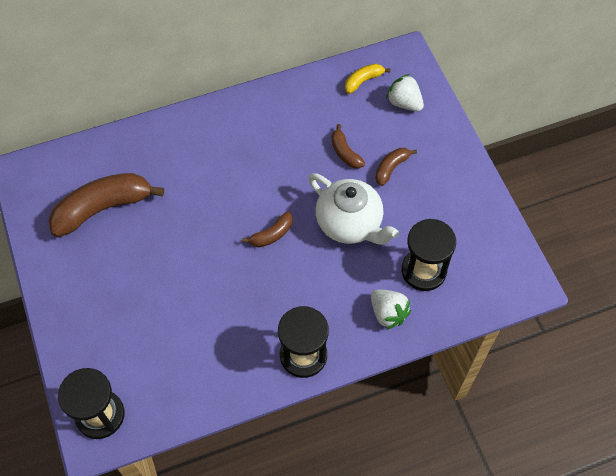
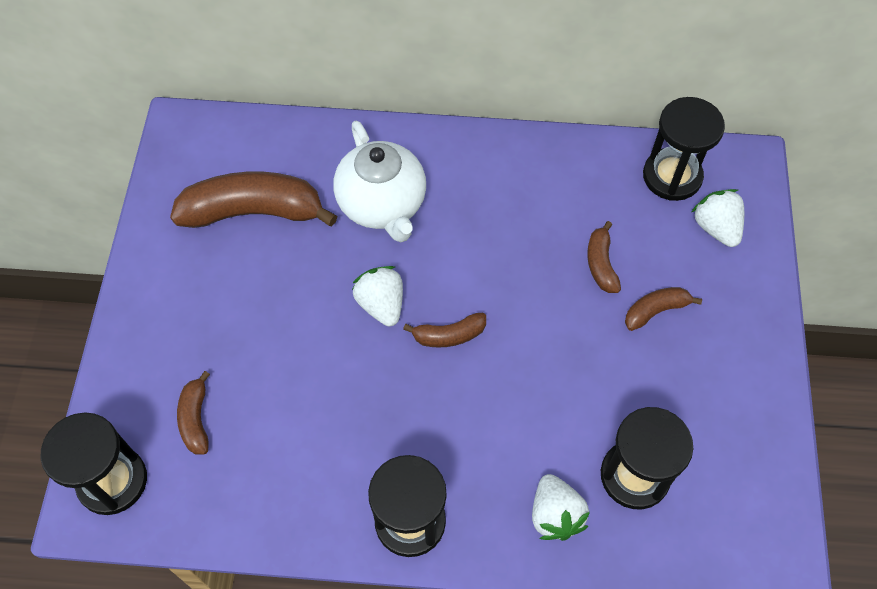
camera: 25 degrees right, 0 degrees up
(135, 354) = (196, 419): none -> brown banana
(219, 233) = (381, 304): none -> white strawberry
(350, 223) = (561, 364): white teapot -> white teapot (382, 205)
(363, 81) = (672, 176): yellow banana -> black hourglass

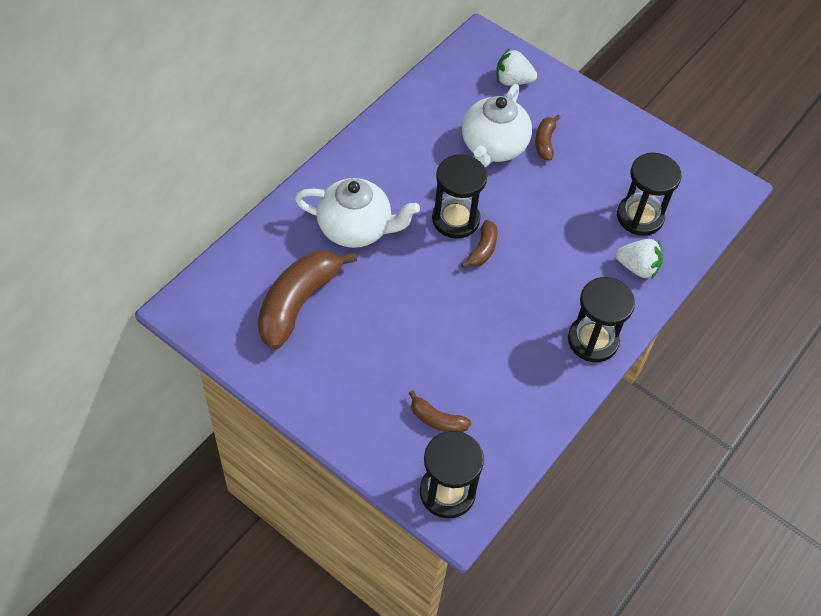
camera: 60 degrees left, 5 degrees down
(381, 304) = (432, 272): white strawberry -> none
(601, 264) = (493, 147): brown banana -> white teapot
(672, 176) = (461, 77): black hourglass -> black hourglass (455, 219)

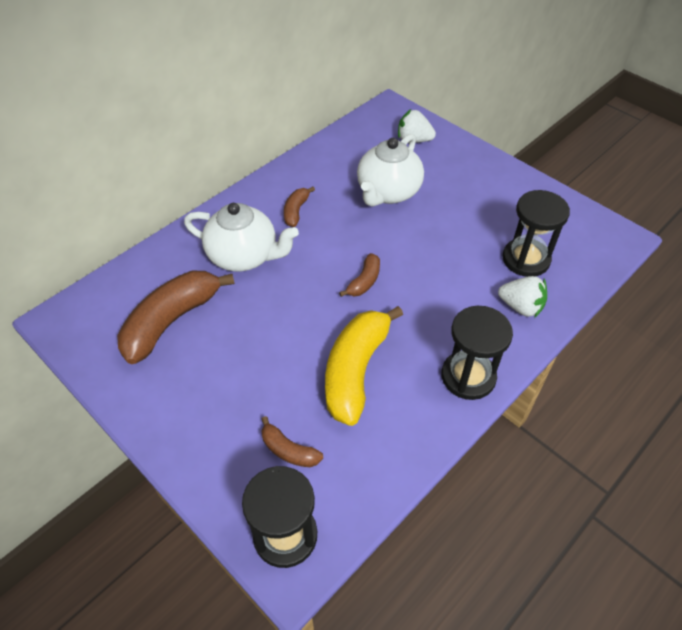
camera: 10 degrees right, 5 degrees down
(455, 219) = (342, 252): black hourglass -> none
(487, 341) = (355, 370): none -> yellow banana
(545, 142) = (437, 190): brown banana -> brown banana (296, 211)

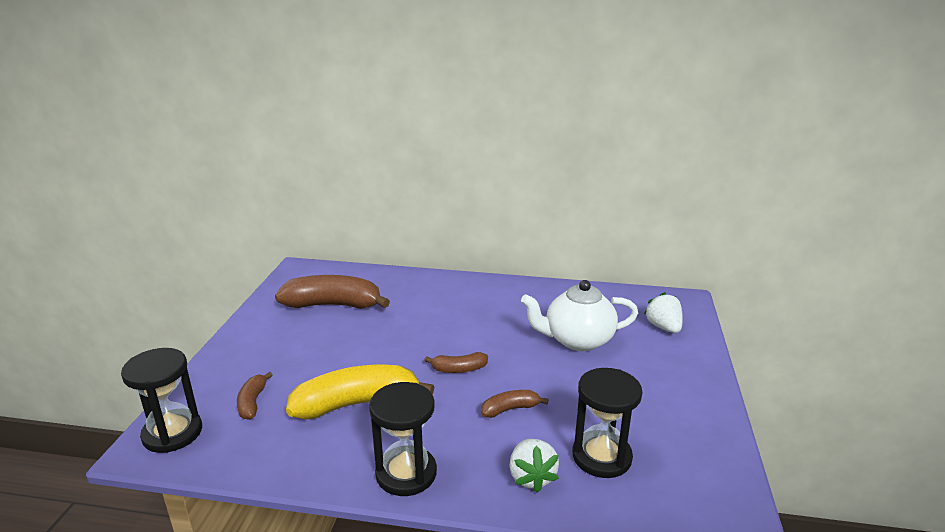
camera: 55 degrees right, 25 degrees down
(244, 256) = (423, 306): white teapot -> none
(296, 211) = (496, 307): brown banana -> brown banana (510, 409)

